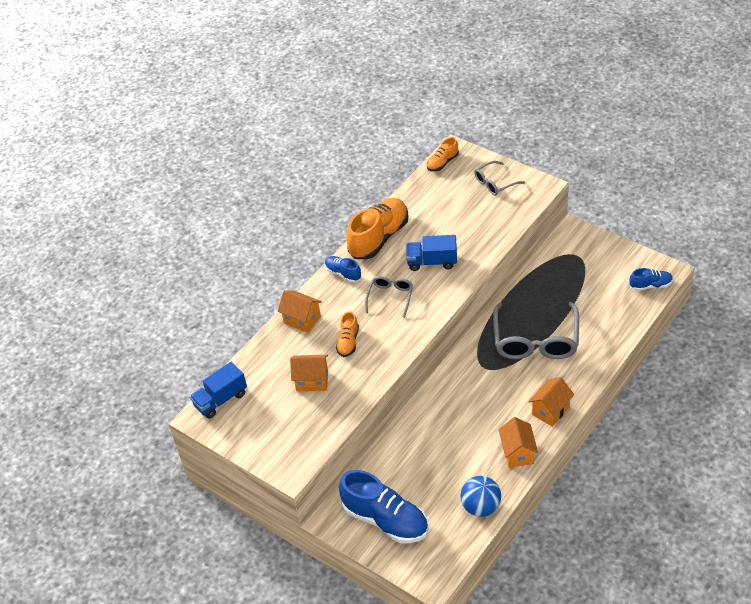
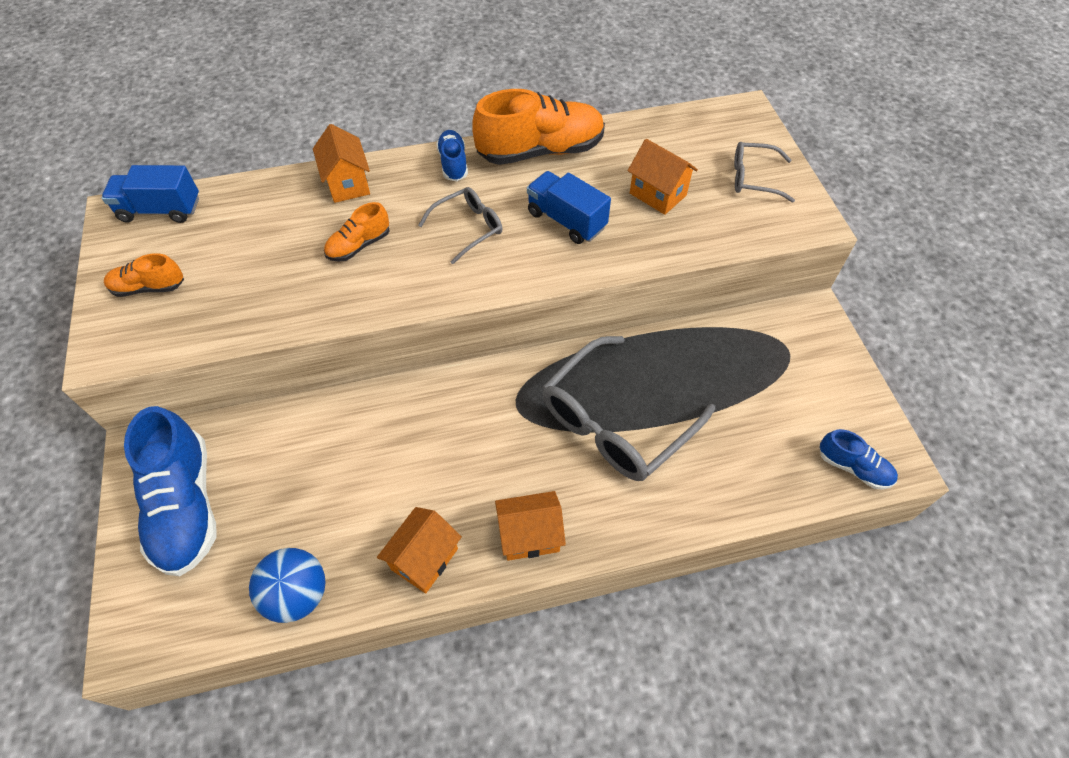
camera: 35 degrees right, 10 degrees up
(312, 381) = (266, 261): orange house -> orange house (657, 194)
(442, 162) = (715, 115): orange shoe -> orange shoe (149, 287)

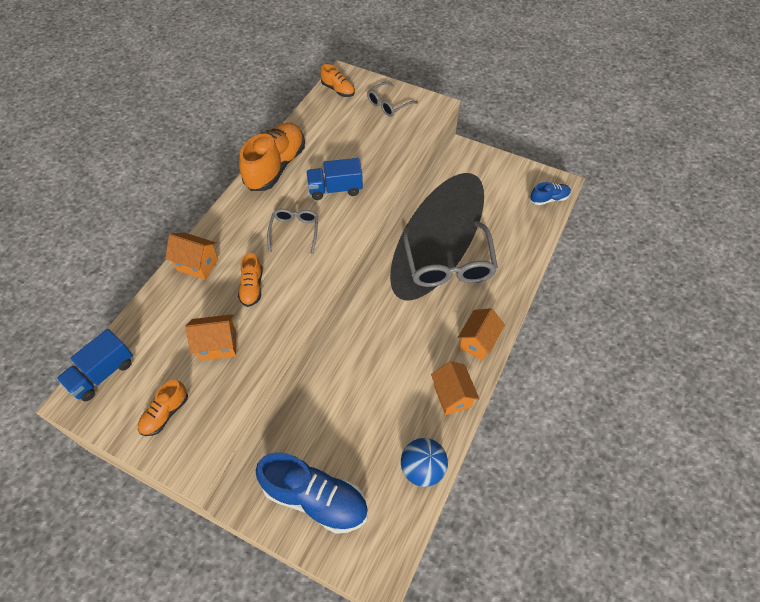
camera: 50 degrees left, 0 degrees up
(453, 164) = (240, 208): blue shoe -> none
(657, 194) = (358, 144): orange house -> orange house (218, 345)
(716, 122) = (338, 90): none -> orange shoe

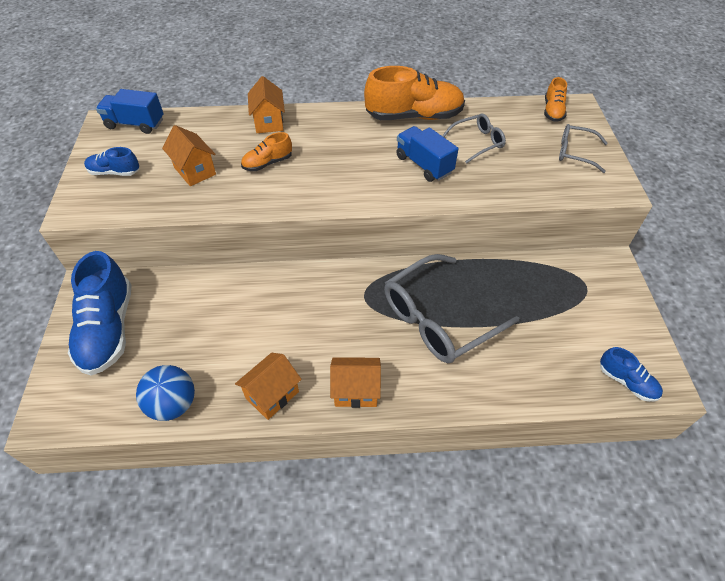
camera: 60 degrees right, 5 degrees down
(165, 413) = (115, 172): orange shoe -> blue shoe
(295, 231) = (350, 161): grey glasses -> grey glasses (478, 142)

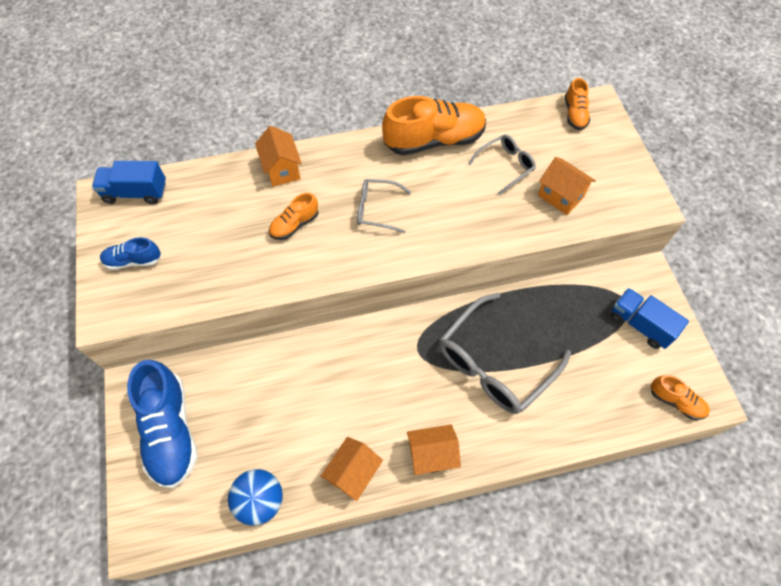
camera: 10 degrees left, 10 degrees up
(195, 171) = (220, 246): orange house -> orange house (560, 196)
(424, 165) = (456, 203): blue truck -> blue truck (640, 324)
(574, 153) = (603, 165): grey glasses -> grey glasses (376, 209)
(626, 382) = (675, 401): blue shoe -> orange shoe

